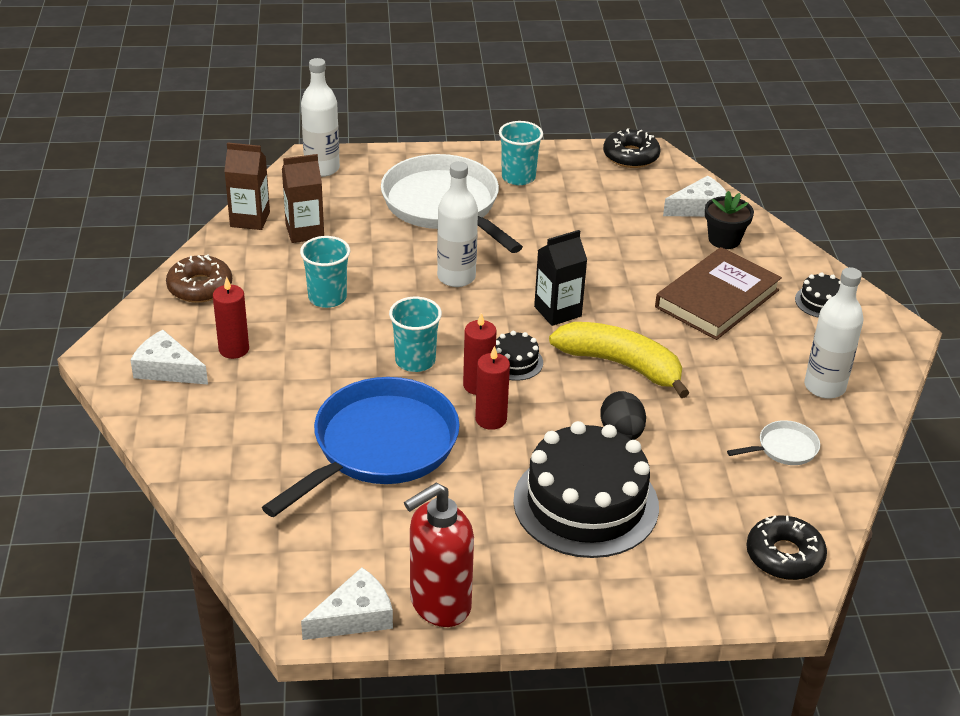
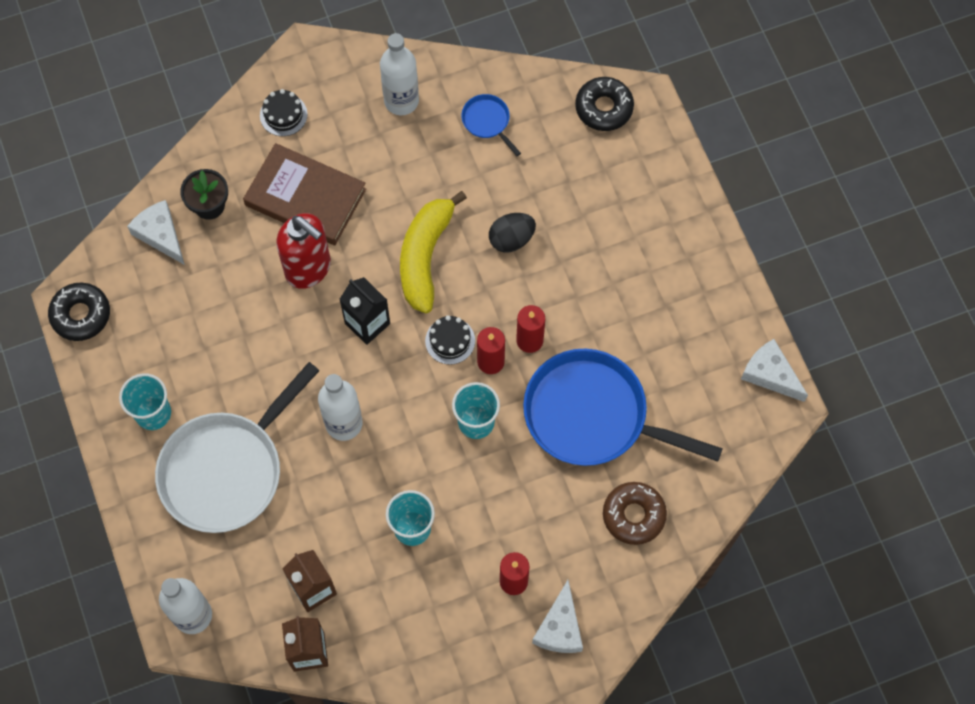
camera: 105 degrees left, 30 degrees up
(200, 287) = (434, 652): brown donut -> brown donut (633, 515)
(439, 604) = (737, 322): red soap dispenser -> red soap dispenser (308, 268)
(586, 503) = (600, 248): black cake -> none
(784, 448) = (487, 121): white pan -> blue pan

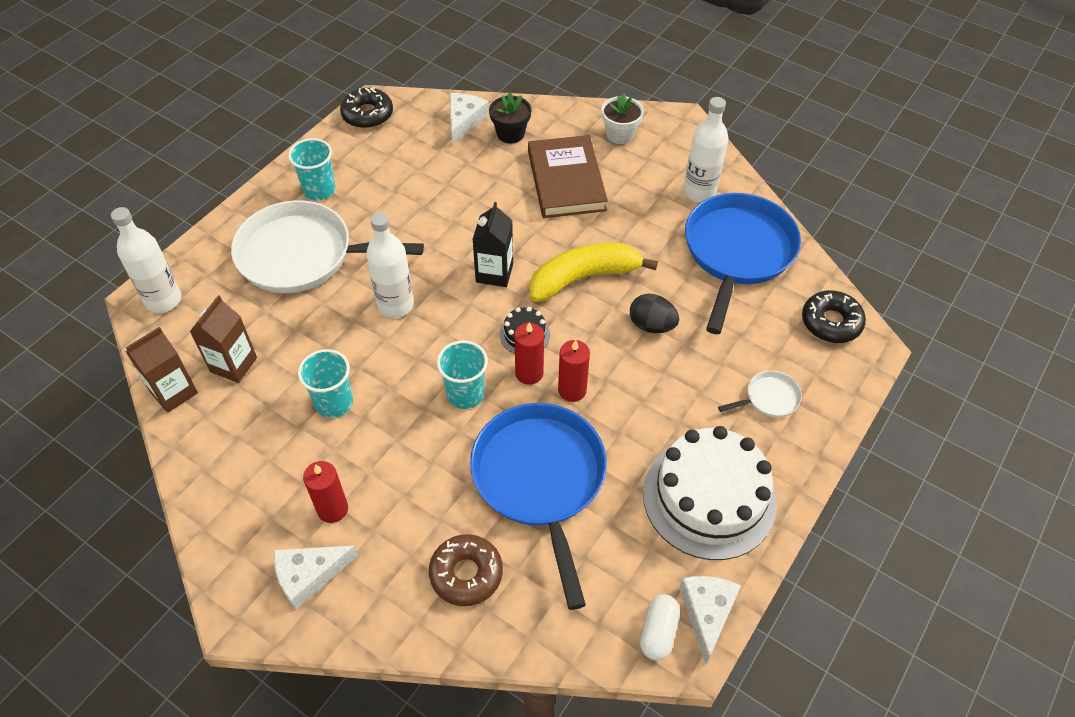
camera: 55 degrees right, 15 degrees down
(283, 115) = (620, 134): black cake -> white flower pot
(308, 268) = (509, 213): red soap dispenser -> none
(487, 121) = (737, 252): blue pan -> blue pan, size x2.39
(637, 205) = (769, 398): none -> white pan
(688, 309) = (709, 497): none -> white cake
(762, 415) = (658, 632): none -> white capsule

